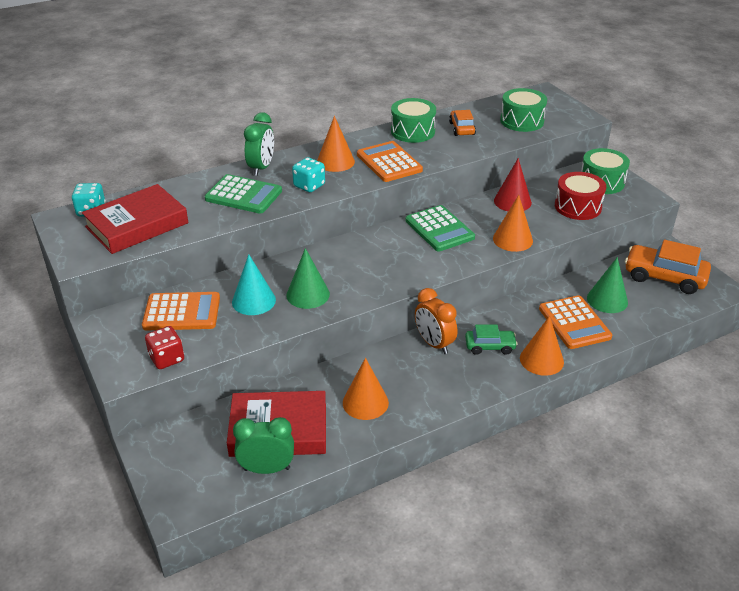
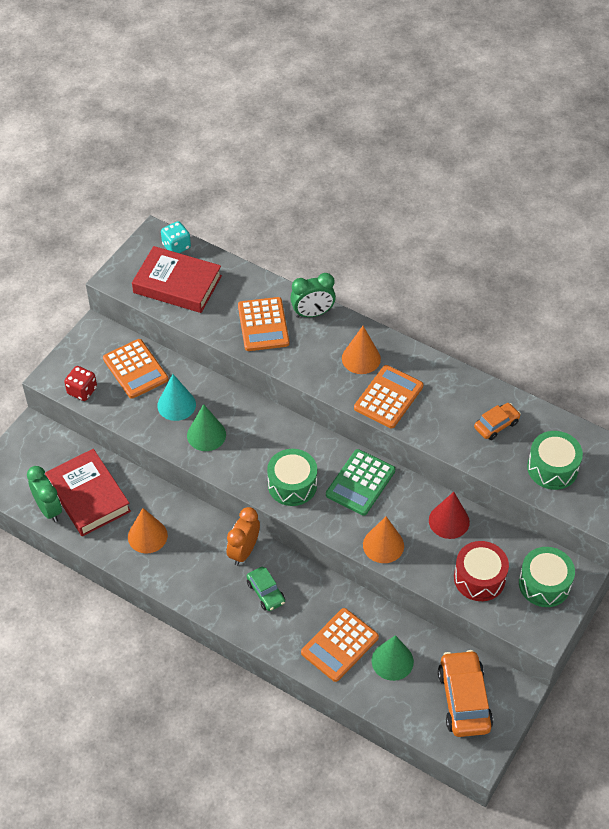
camera: 60 degrees right, 15 degrees up
(243, 195) = (263, 325): green calculator -> orange calculator
(309, 186) = (308, 360): turquoise dice -> none
(412, 131) = (460, 389): green drum -> green drum (292, 485)
(541, 360) = (272, 637): orange cone -> none

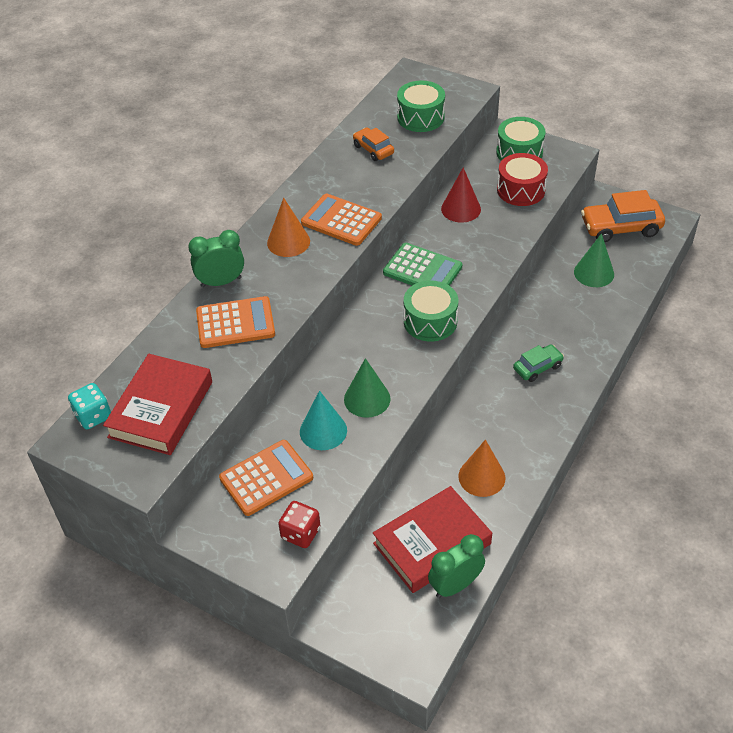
camera: 90 degrees left, 5 degrees down
(244, 551) = (490, 388): orange clock -> none
(312, 313) = (221, 282): green clock -> green clock turned 90 degrees counterclockwise
(339, 645) = (585, 309): orange calculator -> none
(383, 545) = (495, 252): orange cone -> none

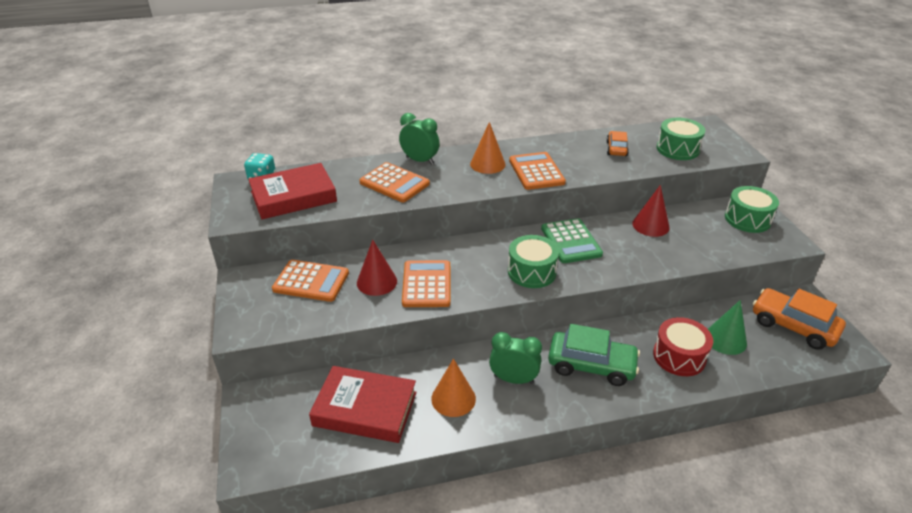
camera: 45 degrees right, 10 degrees down
(300, 533) = (281, 323): red dice -> none
(323, 431) = (377, 282): turquoise cone -> red cone
(367, 399) = (427, 284): green cone -> orange calculator
(455, 585) = (340, 446): green clock -> green clock (513, 379)
(521, 190) = (715, 240): red drum -> red drum (679, 356)
(537, 367) = (591, 365): green car -> green car, size x1.76

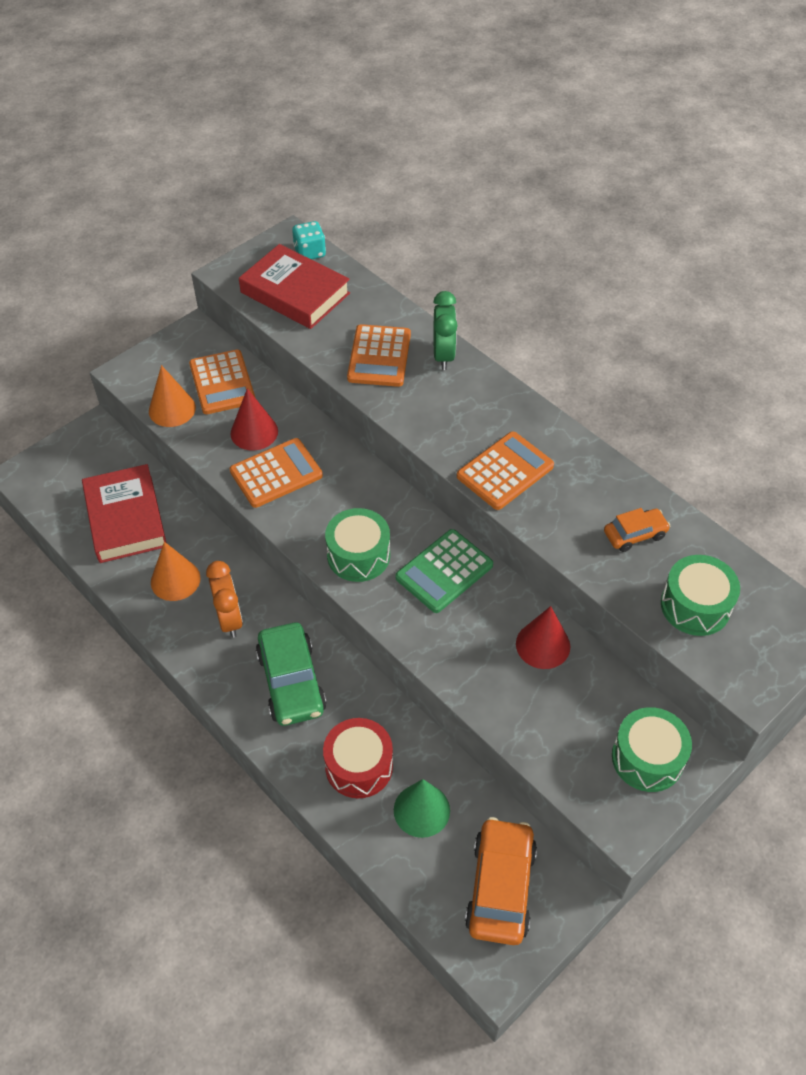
camera: 60 degrees right, 15 degrees up
(487, 164) = (485, 418): orange cone -> orange cone (172, 409)
(513, 379) = (229, 619): green clock -> orange clock

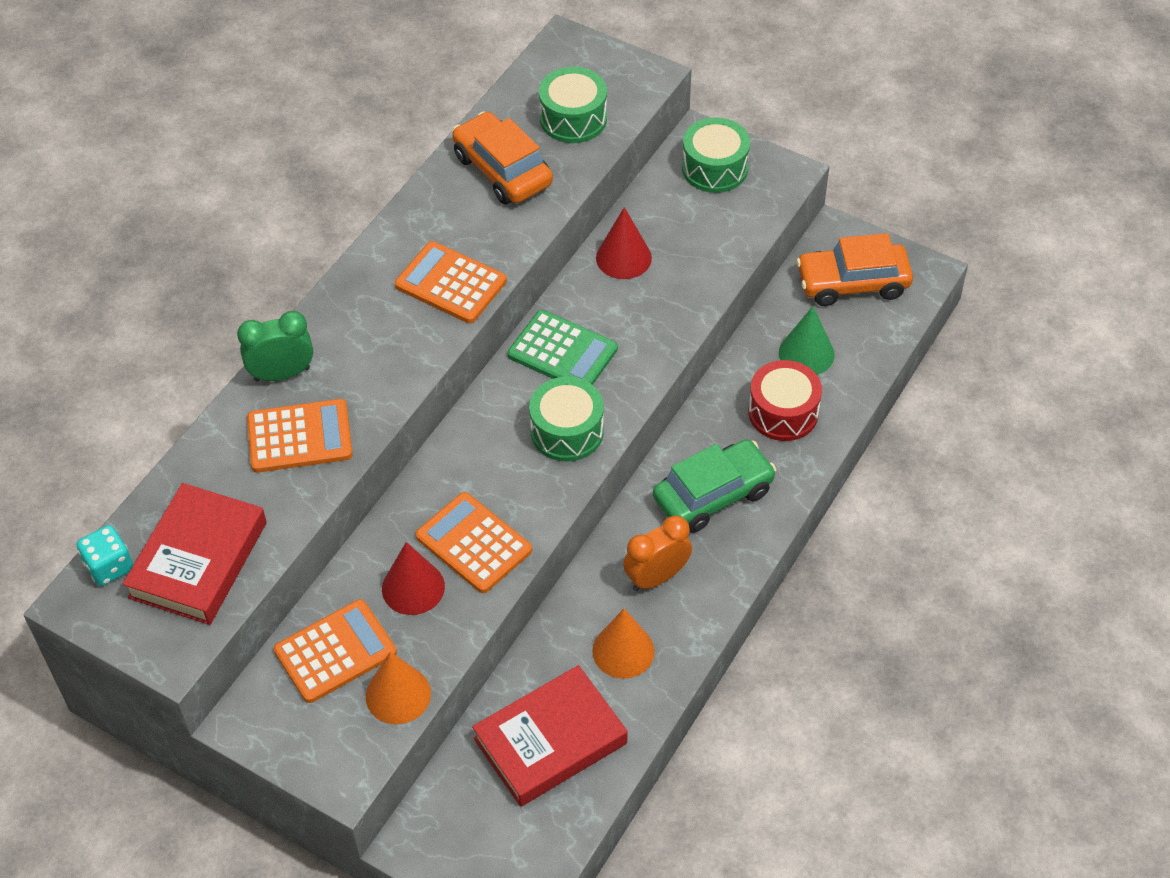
camera: 105 degrees left, 0 degrees up
(635, 534) = (502, 170): orange car -> orange car, size x1.76

